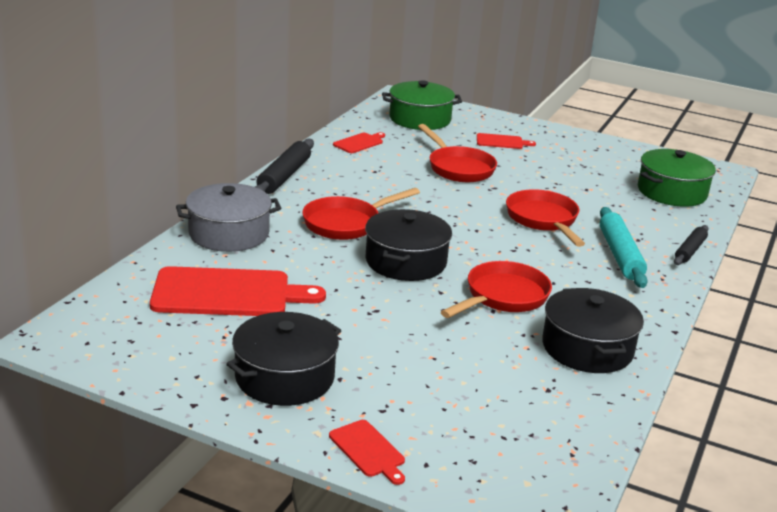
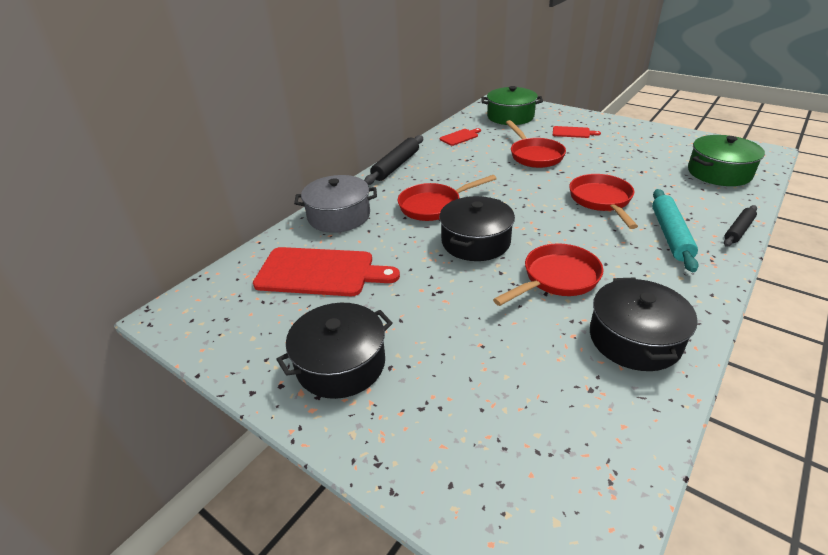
camera: 15 degrees right, 10 degrees up
(368, 450) = (395, 461): red cutting board -> none

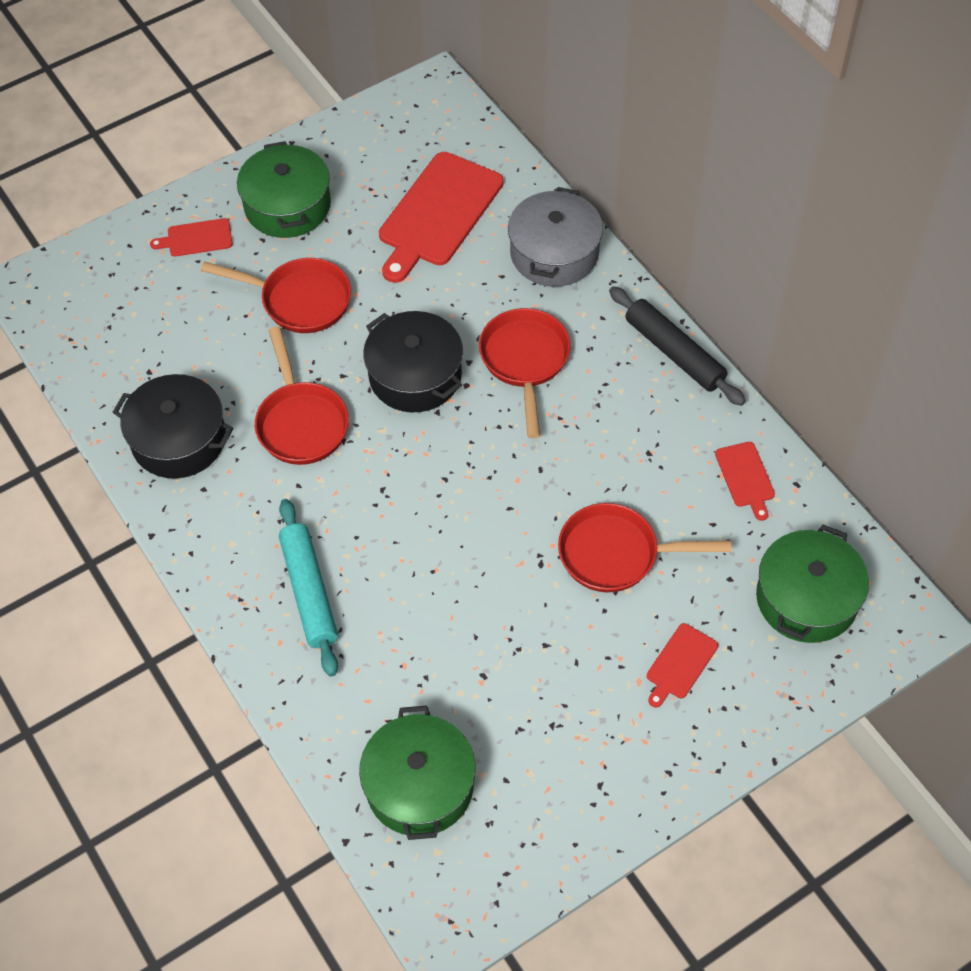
camera: 110 degrees right, 20 degrees up
(341, 364) = (287, 206): black pot -> green pot
(411, 421) = (196, 238): none -> red cutting board
(601, 201) = (430, 564): red pan -> red pan (299, 300)
(670, 235) = (309, 592): turquoise rolling pin -> turquoise rolling pin turned 45 degrees clockwise
(738, 230) = (273, 679): black rolling pin -> none

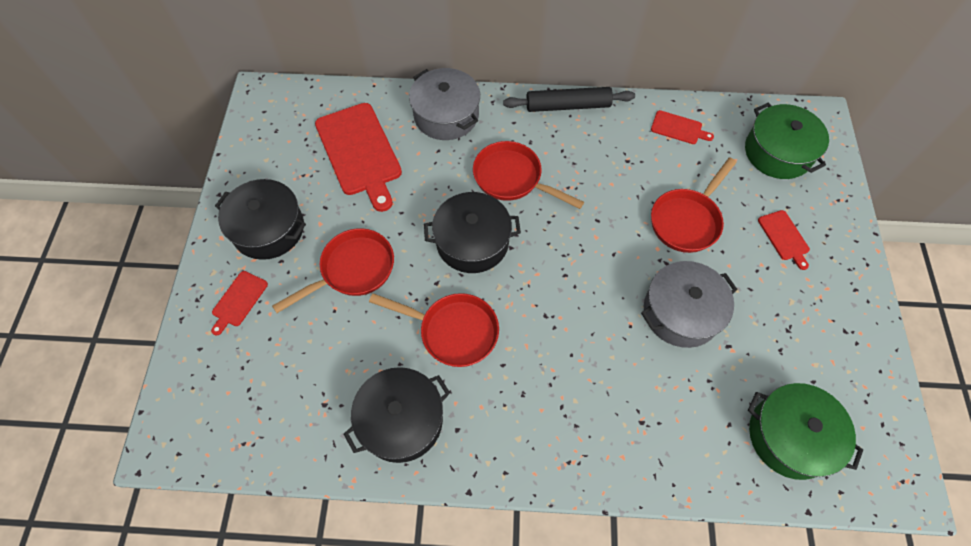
camera: 55 degrees left, 5 degrees up
(287, 206) = (268, 229): green pot -> black pot
(309, 592) = (594, 412): turquoise rolling pin -> none
(488, 609) = (681, 312): none -> grey pot

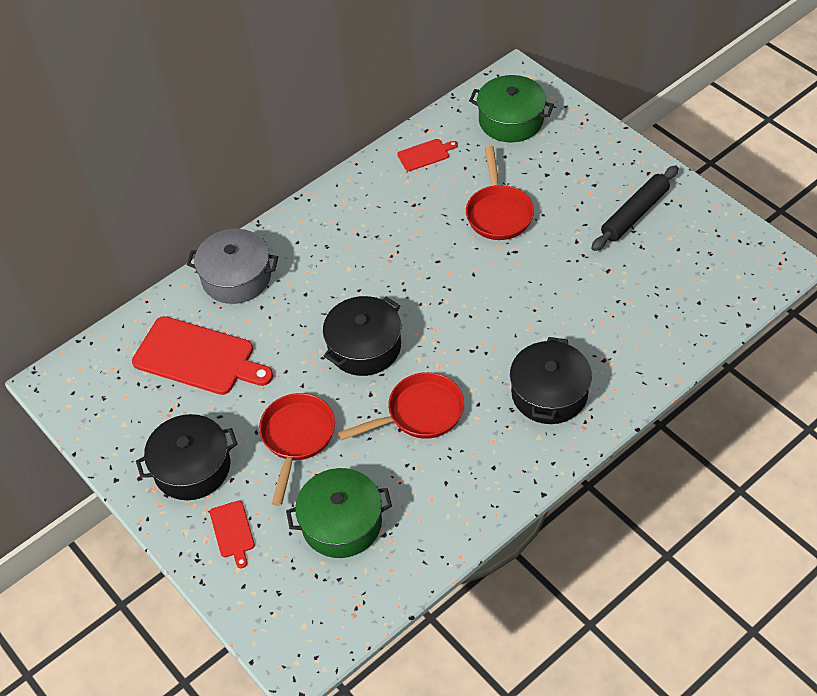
camera: 40 degrees left, 10 degrees down
(401, 420) = (449, 495): black pot -> black pot (549, 393)
(512, 178) = (343, 282): red pan -> none
(568, 106) = (325, 199): black rolling pin -> black rolling pin (635, 214)
(681, 312) = (557, 274): grey pot -> none
(784, 237) = (572, 174): red cutting board -> none
(790, 436) = (696, 292): green pot -> green pot (341, 523)

